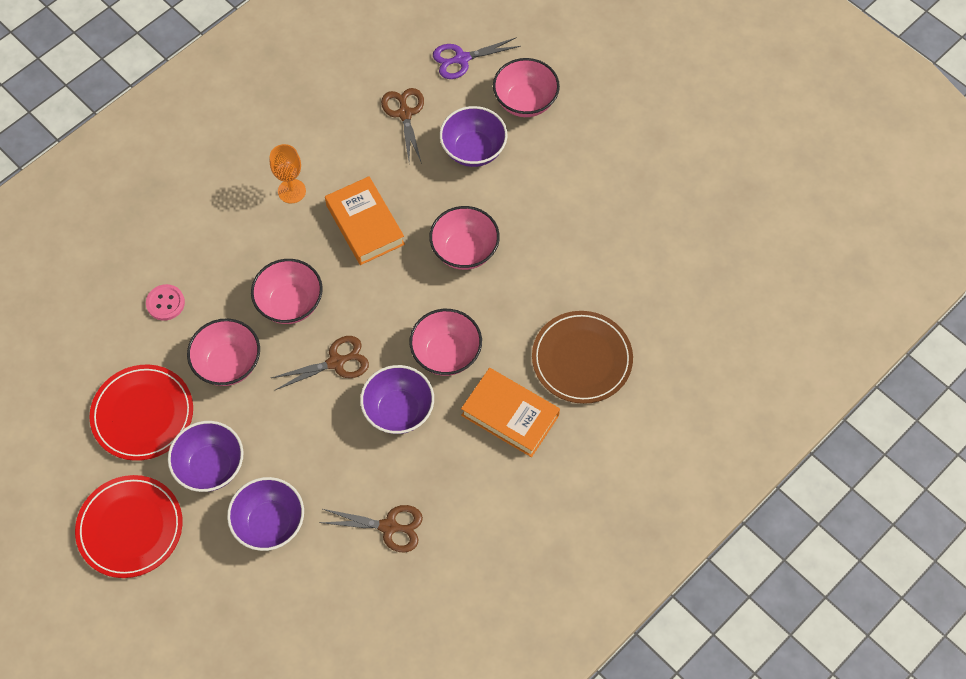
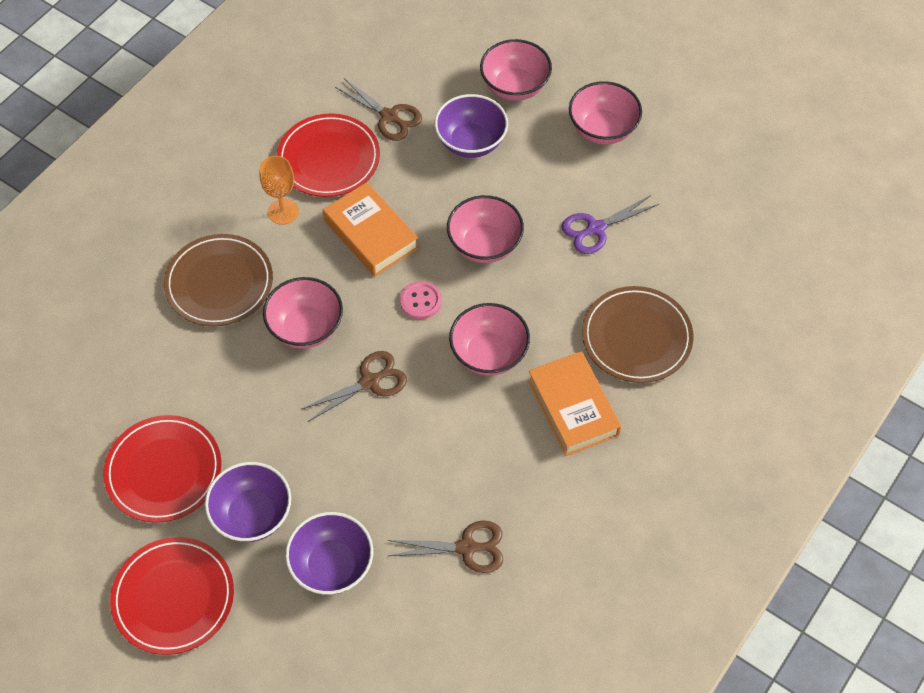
camera: 10 degrees left, 5 degrees down
(165, 303) = (166, 348): pink button -> pink button (420, 301)
(222, 250) = (219, 283): none -> brown plate
(228, 364) = (250, 402): pink bowl -> pink bowl (602, 129)
(342, 146) = (329, 159): none -> red plate
(398, 410) = (450, 422): purple bowl -> none
(405, 114) = (389, 116): brown scissors -> brown scissors turned 150 degrees clockwise
(462, 59) = (438, 54): purple scissors -> purple scissors (596, 228)
(510, 415) = (573, 407): orange book -> orange book turned 45 degrees clockwise

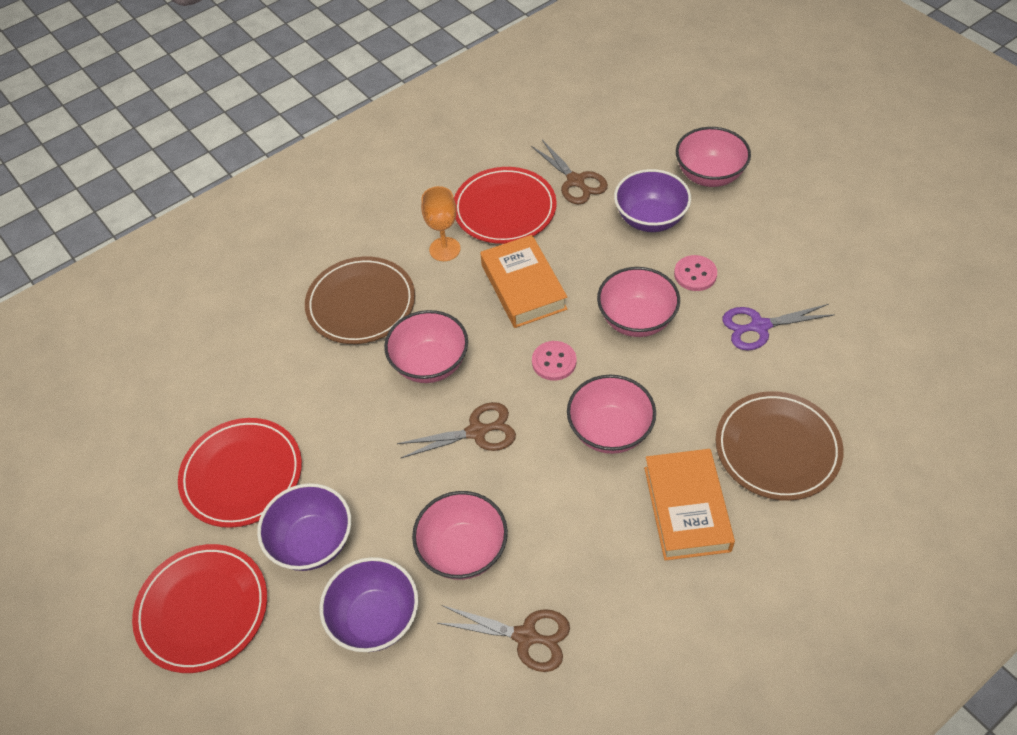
camera: 20 degrees right, 5 degrees down
(526, 190) = (695, 274): none -> pink button
(602, 129) = (791, 230): pink bowl -> pink bowl (463, 550)

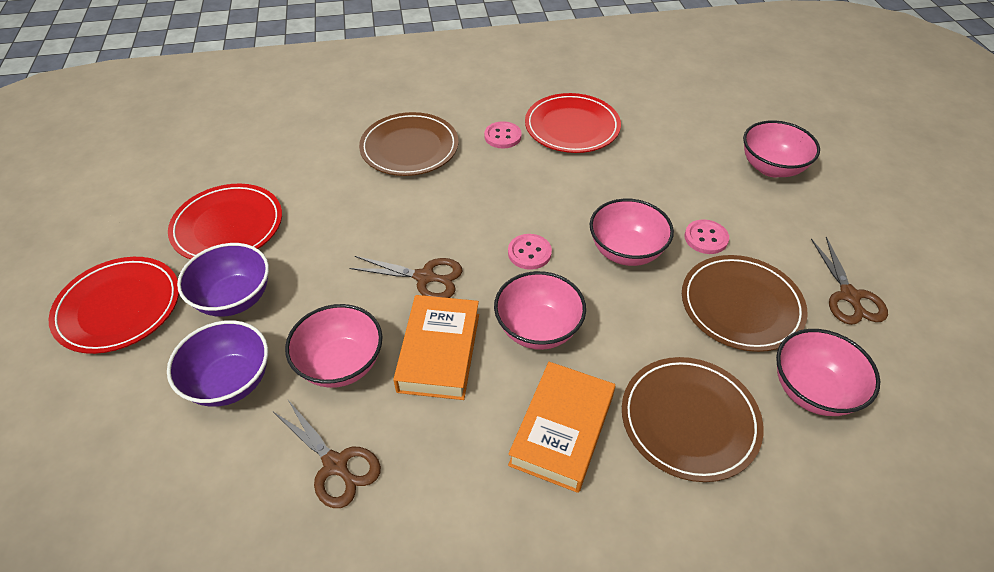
camera: 25 degrees right, 5 degrees down
(430, 364) = (427, 211): pink bowl -> pink bowl (812, 390)
(445, 249) = (502, 136): orange goblet -> pink button
(523, 287) = (545, 187): orange book -> orange book (439, 352)
(575, 181) = (646, 129): brown scissors -> brown scissors (849, 296)
(650, 219) = (693, 180): purple bowl -> none
(759, 326) = (741, 306): purple scissors -> brown plate

